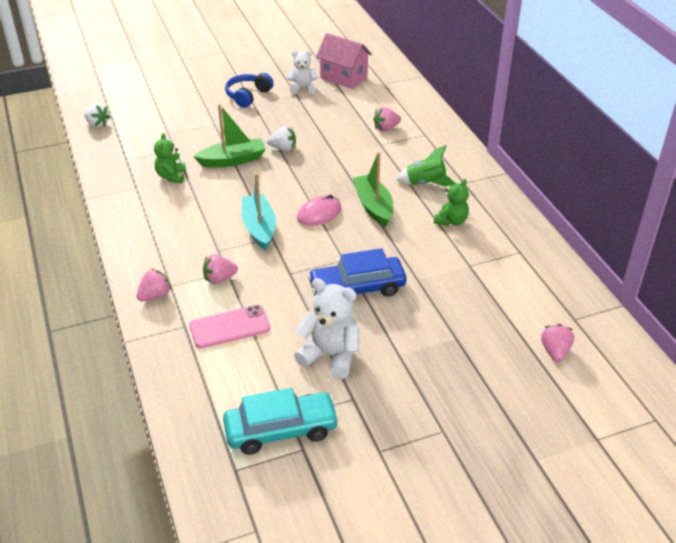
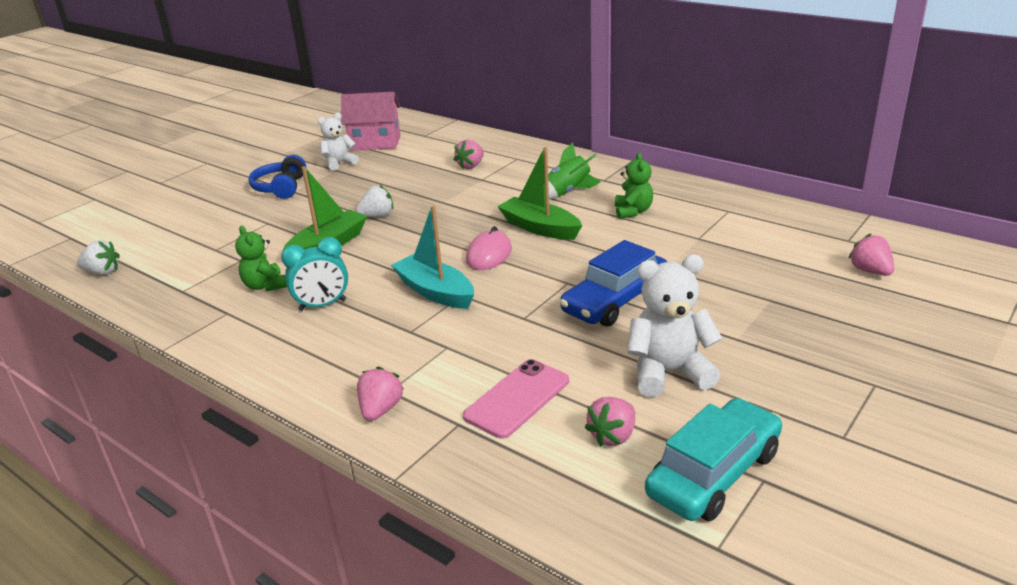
camera: 30 degrees left, 10 degrees down
(189, 207) = (322, 305): none -> turquoise clock
(219, 279) = (445, 357): pink strawberry -> pink strawberry (613, 436)

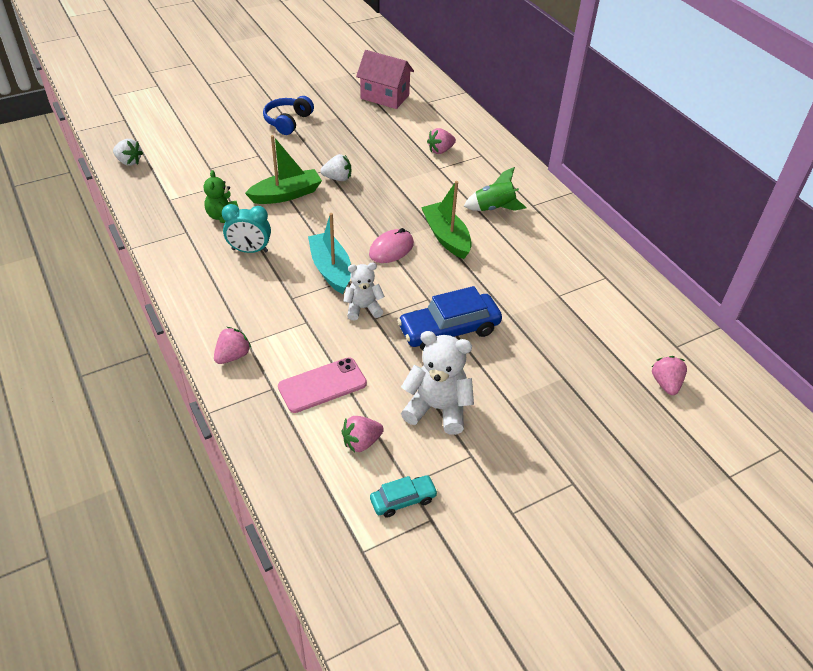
camera: 20 degrees right, 15 degrees up
(339, 163) = (344, 110): white teddy bear -> white teddy bear (363, 308)
(633, 211) = (529, 248): green teddy bear -> none
(714, 473) = (403, 500): turquoise car -> turquoise car, size x0.54

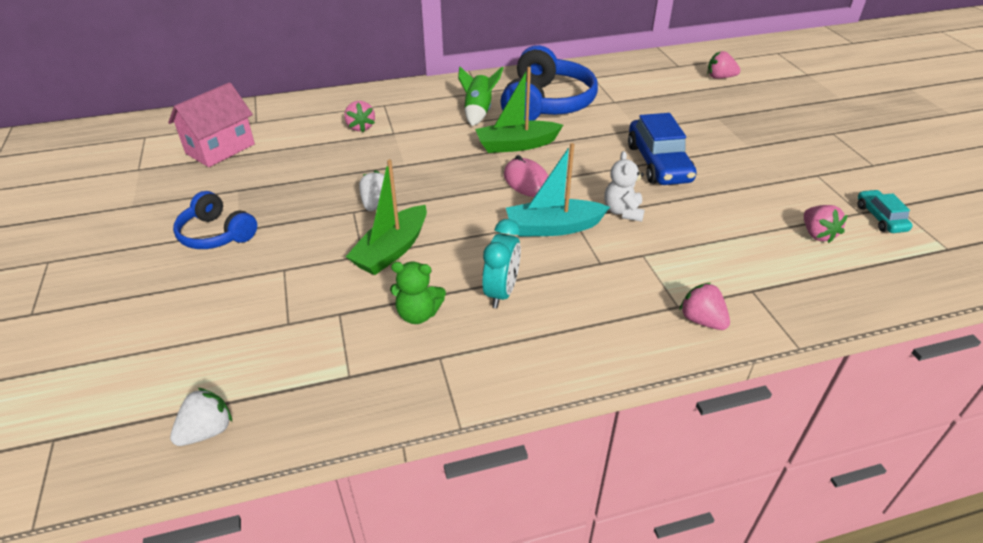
camera: 75 degrees left, 5 degrees down
(286, 194) = (392, 250): green boat -> green boat turned 135 degrees counterclockwise
(322, 385) = (743, 252): pink phone -> none
(437, 408) = (764, 184): white teddy bear -> none
(530, 248) = (545, 103): none -> blue headphones

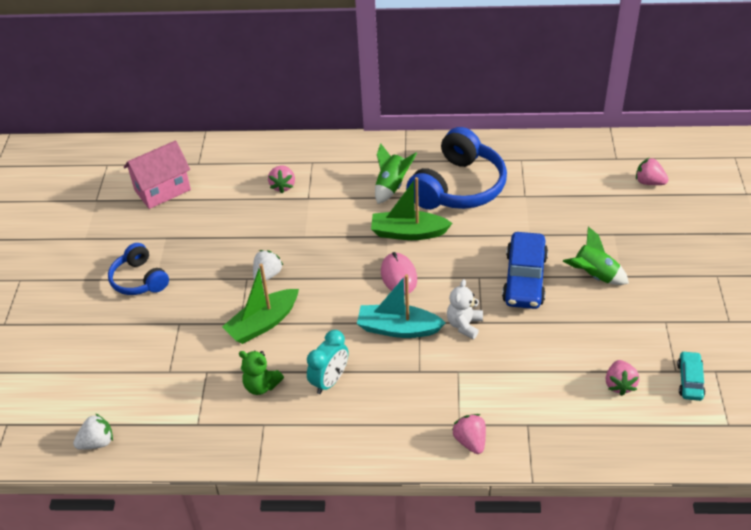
camera: 20 degrees right, 5 degrees up
(723, 150) = (594, 275): none -> green rocket

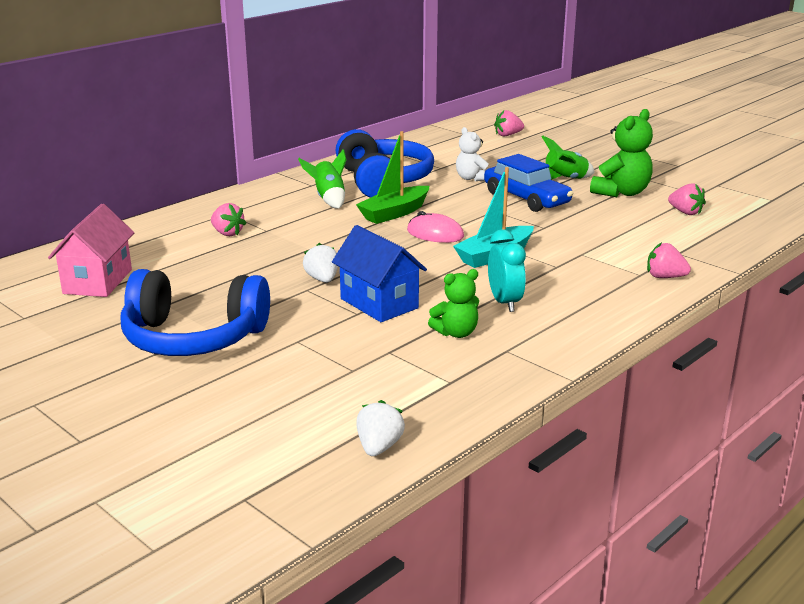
camera: 50 degrees left, 20 degrees down
(139, 279) = (193, 337): blue headphones -> blue headphones, size x1.75
(263, 323) = (379, 303): green boat -> blue house
(464, 325) = (536, 233): white teddy bear -> white teddy bear (472, 178)
(611, 323) = (621, 193): none -> green teddy bear
(690, 380) = (715, 194): turquoise car -> none

